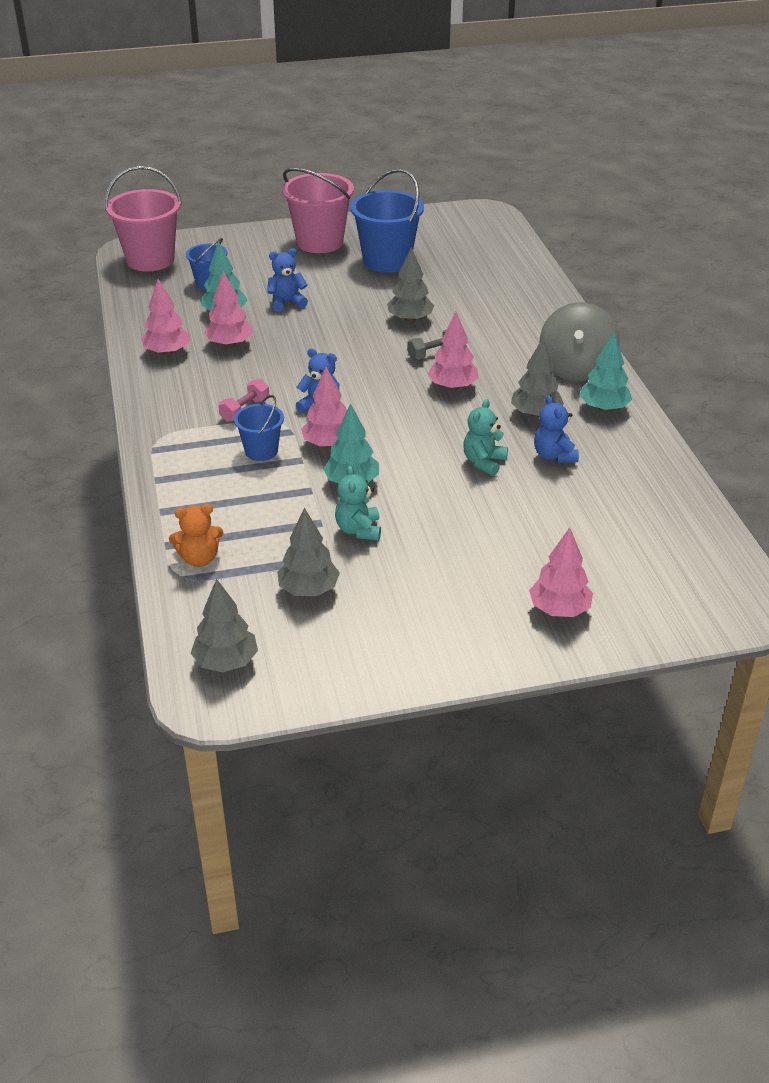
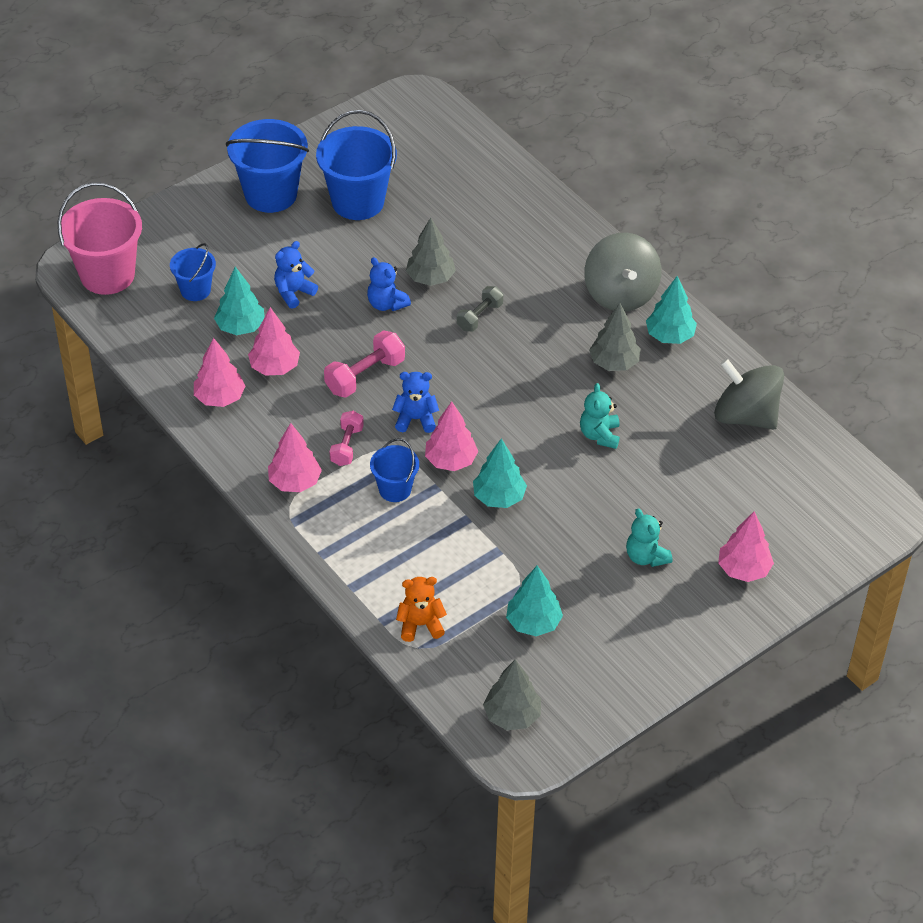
camera: 25 degrees left, 10 degrees up
(199, 558) = (420, 625): orange teddy bear -> orange teddy bear turned 150 degrees counterclockwise
(301, 368) = (365, 376): none -> pink dumbbell
(308, 590) = (533, 623): grey tree -> turquoise tree
(320, 242) = (271, 194): pink bucket -> blue bucket
(358, 530) = (536, 547): turquoise teddy bear -> turquoise teddy bear (646, 556)
(452, 387) = (521, 353): pink tree -> pink tree (294, 482)
(554, 456) = (655, 407): blue teddy bear -> blue teddy bear (386, 304)
(642, 485) = (745, 415): none -> grey spinning top

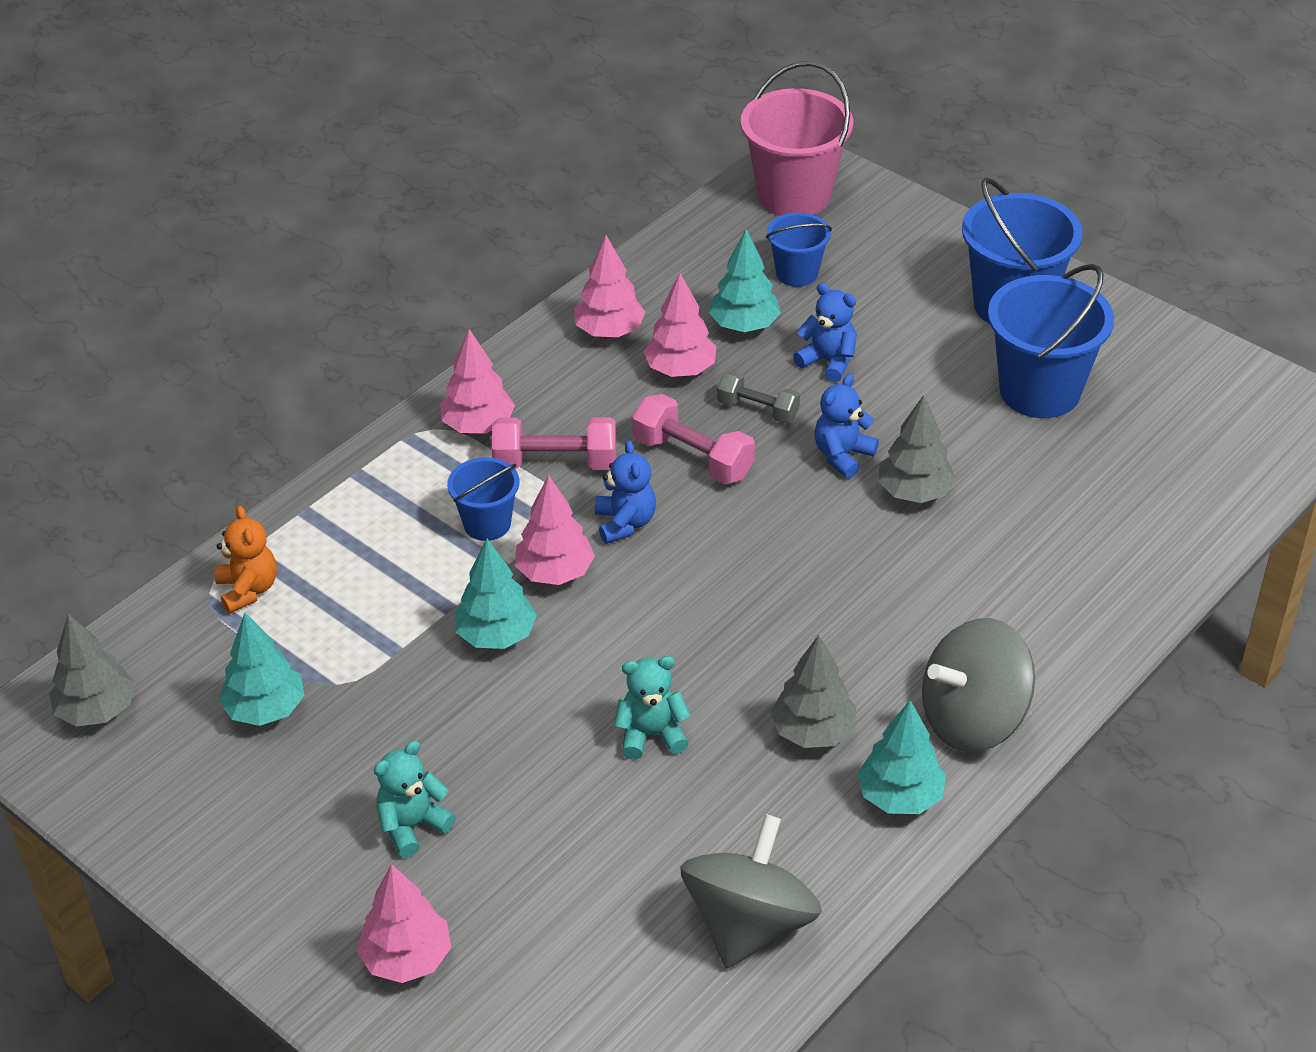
camera: 80 degrees right, 5 degrees down
(347, 446) = (555, 463): pink dumbbell -> pink dumbbell, size x1.50
(479, 316) = (855, 558): grey dumbbell -> grey dumbbell (758, 410)

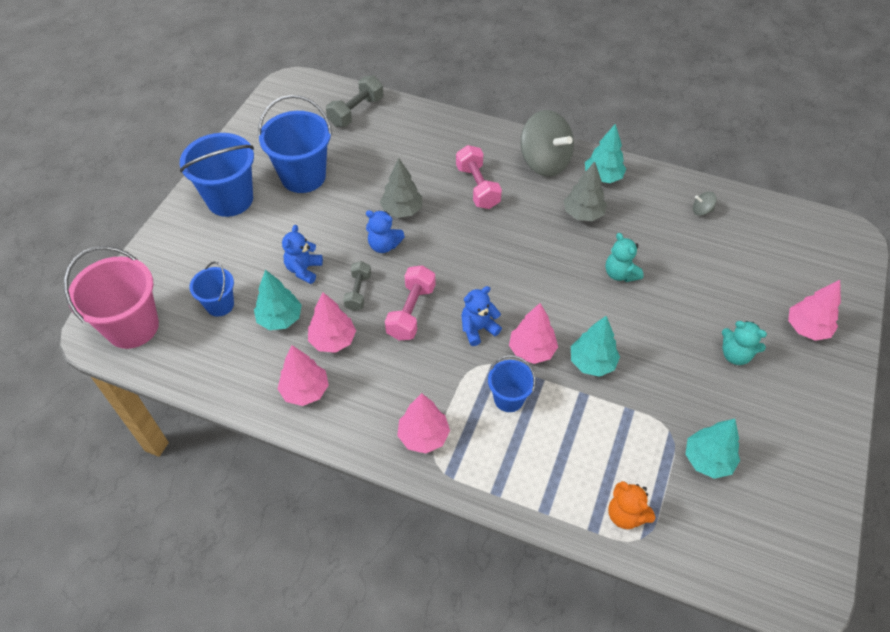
camera: 110 degrees left, 10 degrees up
(97, 710) = (765, 559): grey tree -> none
(248, 589) = (626, 514): orange teddy bear -> orange teddy bear turned 90 degrees counterclockwise
(555, 463) = (442, 380): pink dumbbell -> pink dumbbell (477, 187)
(749, 924) = (701, 210): grey spinning top -> grey spinning top, size x0.40
(1199, 485) = (356, 112): none -> grey dumbbell

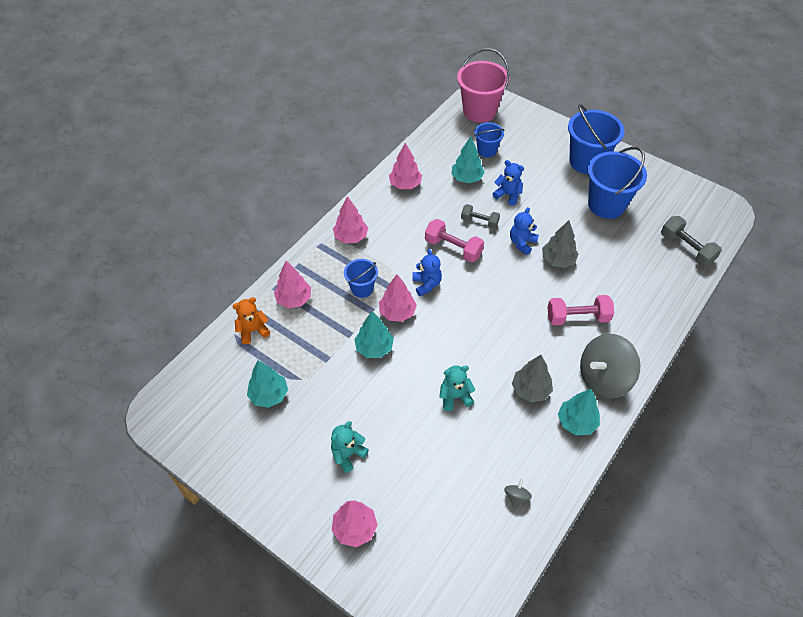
camera: 105 degrees right, 0 degrees up
(333, 340) = (441, 202): pink tree -> pink tree (294, 299)

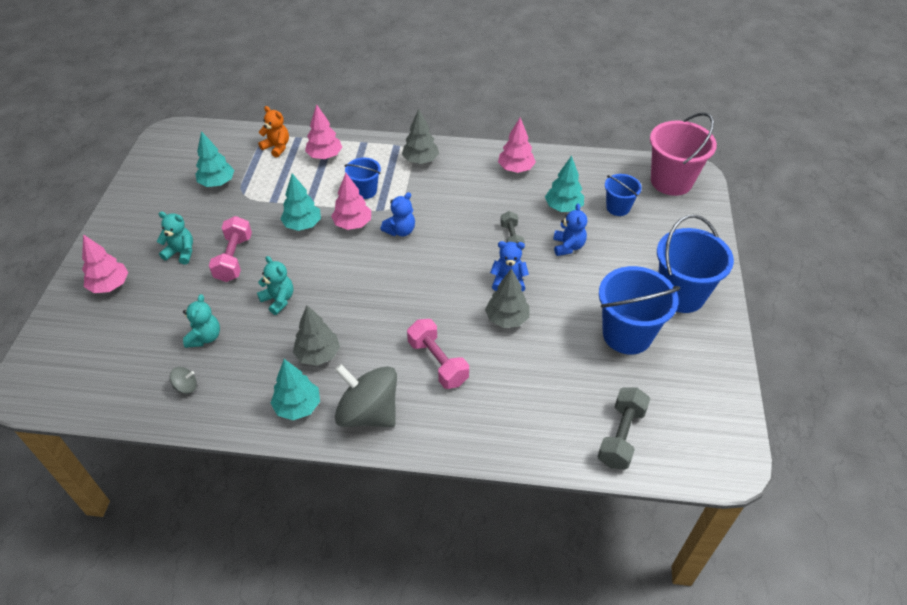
camera: 60 degrees right, 5 degrees down
(351, 237) = (420, 160): pink tree -> grey tree
(453, 248) = (460, 232): pink dumbbell -> pink dumbbell (234, 258)
(467, 466) = (205, 337): none -> turquoise teddy bear

